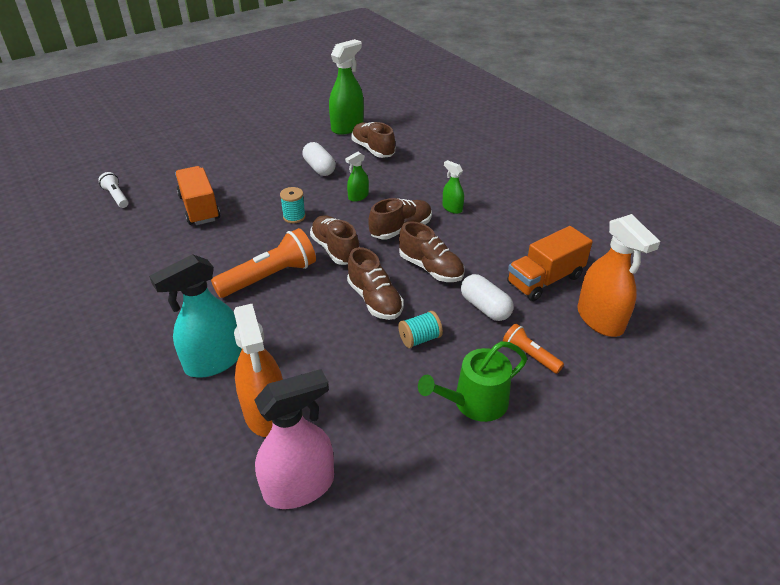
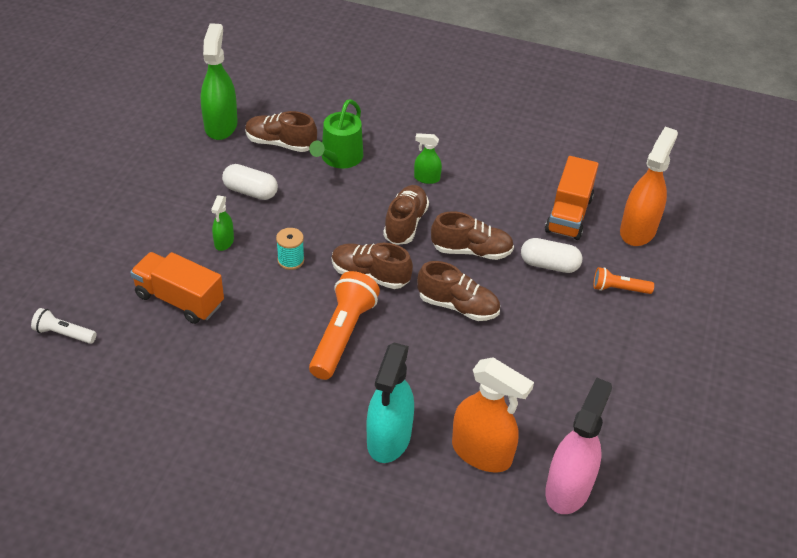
camera: 40 degrees left, 5 degrees up
(358, 196) = (327, 207): green spray bottle -> green spray bottle (224, 242)
(420, 339) = (529, 321): turquoise spool -> none
(475, 402) = (618, 350): green watering can -> green watering can (339, 158)
(600, 319) = (638, 230): orange spray bottle -> orange spray bottle turned 90 degrees counterclockwise

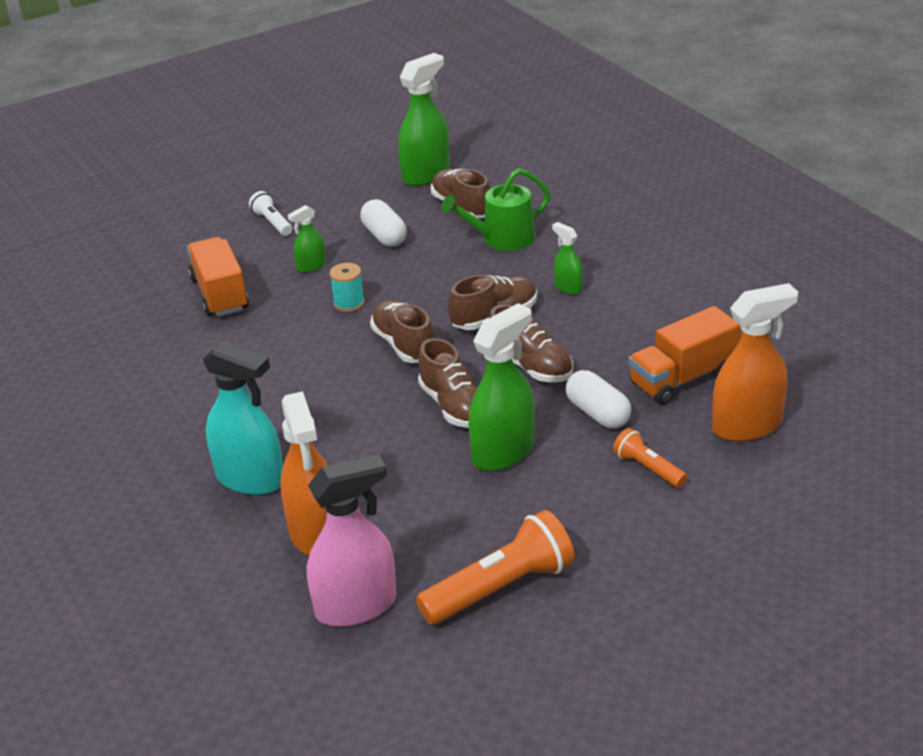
camera: 45 degrees right, 10 degrees down
(64, 334) = (106, 281): white flashlight -> white flashlight (272, 222)
(343, 335) = (317, 381): orange flashlight -> orange flashlight (501, 588)
(389, 438) = (250, 479): turquoise spray bottle -> turquoise spray bottle turned 120 degrees counterclockwise
(526, 323) = (503, 452): none -> green spray bottle

